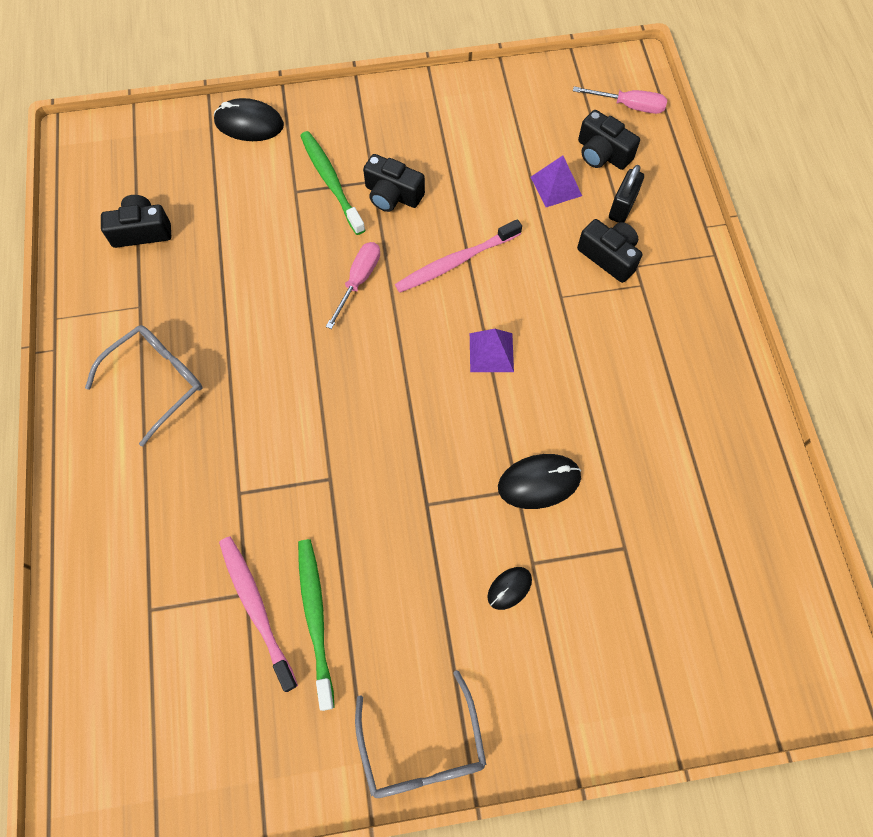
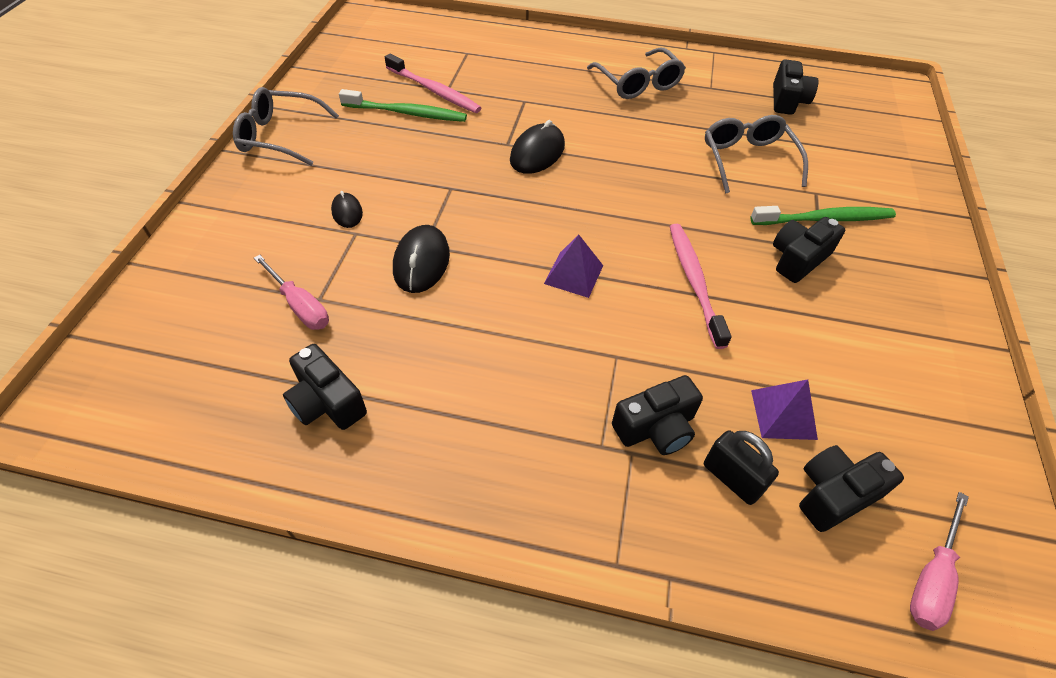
camera: 110 degrees right, 15 degrees down
(249, 124) = (911, 182): black mouse -> black mouse (537, 153)
(256, 608) = (435, 91): pink toothbrush -> pink toothbrush turned 45 degrees clockwise
(266, 251) = (747, 160): none -> grey glasses
(358, 281) = (694, 207): pink screwdriver -> pink screwdriver (300, 305)
(712, 480) = (327, 402): none -> black camera

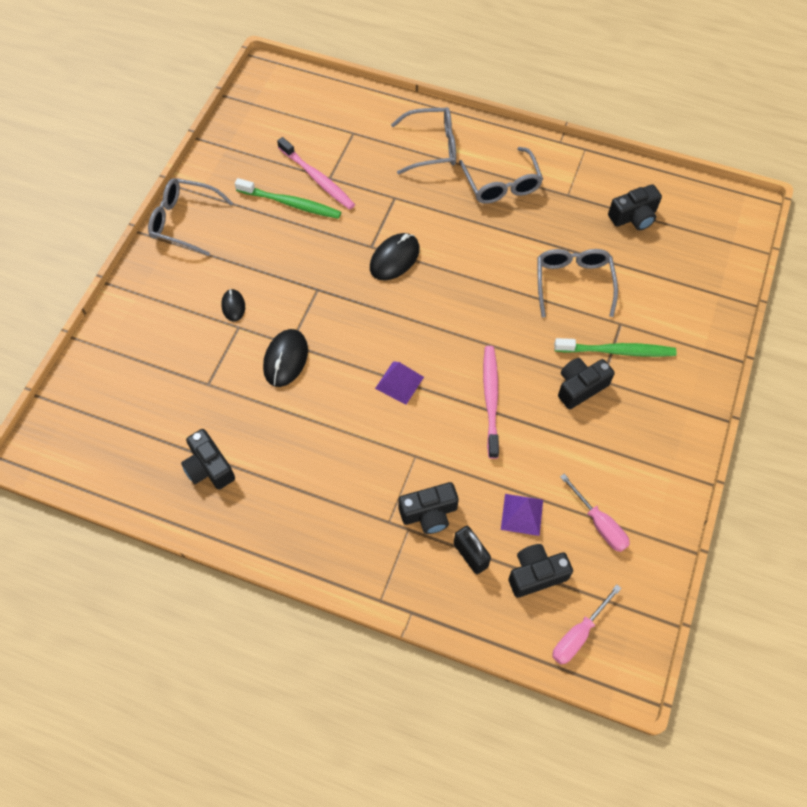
camera: 10 degrees right, 10 degrees up
(300, 305) = (194, 388): pink screwdriver -> pink screwdriver (599, 523)
(555, 59) = (432, 147): none -> grey glasses
(787, 100) = (634, 217): black camera -> black camera turned 45 degrees clockwise

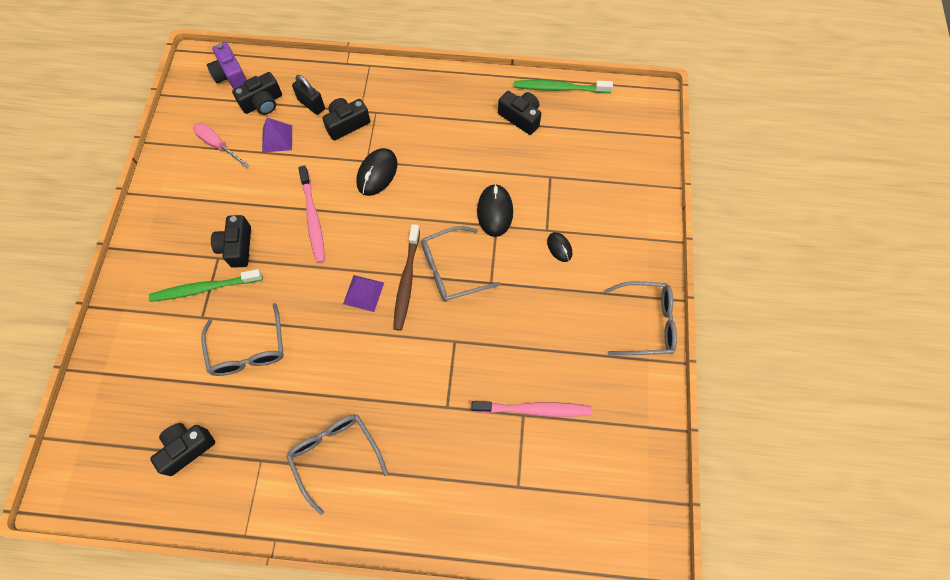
camera: 165 degrees right, 5 degrees up
(291, 204) = (550, 371): green toothbrush -> green toothbrush (559, 88)
(318, 179) = (534, 409): pink toothbrush -> pink toothbrush turned 150 degrees clockwise
(394, 258) = (428, 333): black mouse -> black mouse (377, 173)
(399, 382) = (393, 214): purple pyramid -> purple pyramid (363, 293)
(403, 309) = (406, 281): none -> brown toothbrush
(432, 147) = (422, 490): grey glasses -> grey glasses (451, 270)
(578, 634) = (230, 75): pink screwdriver -> purple camera
(580, 387) = (237, 247): black camera -> black camera turned 135 degrees clockwise

